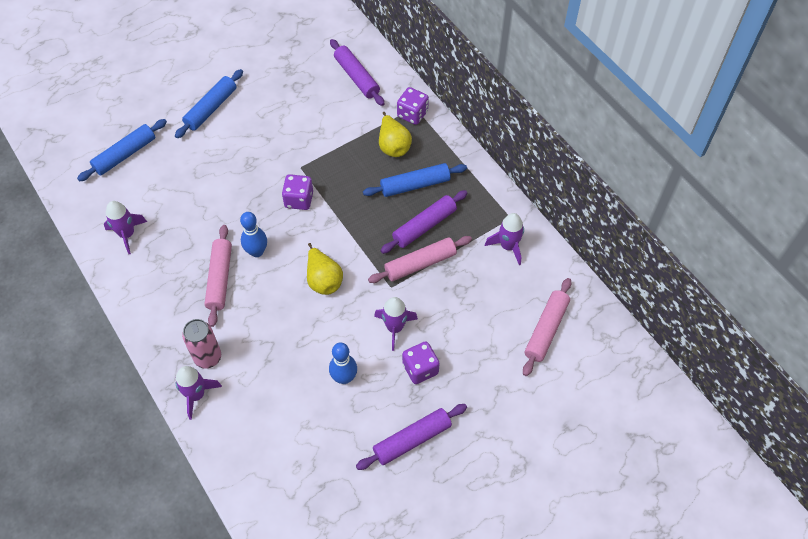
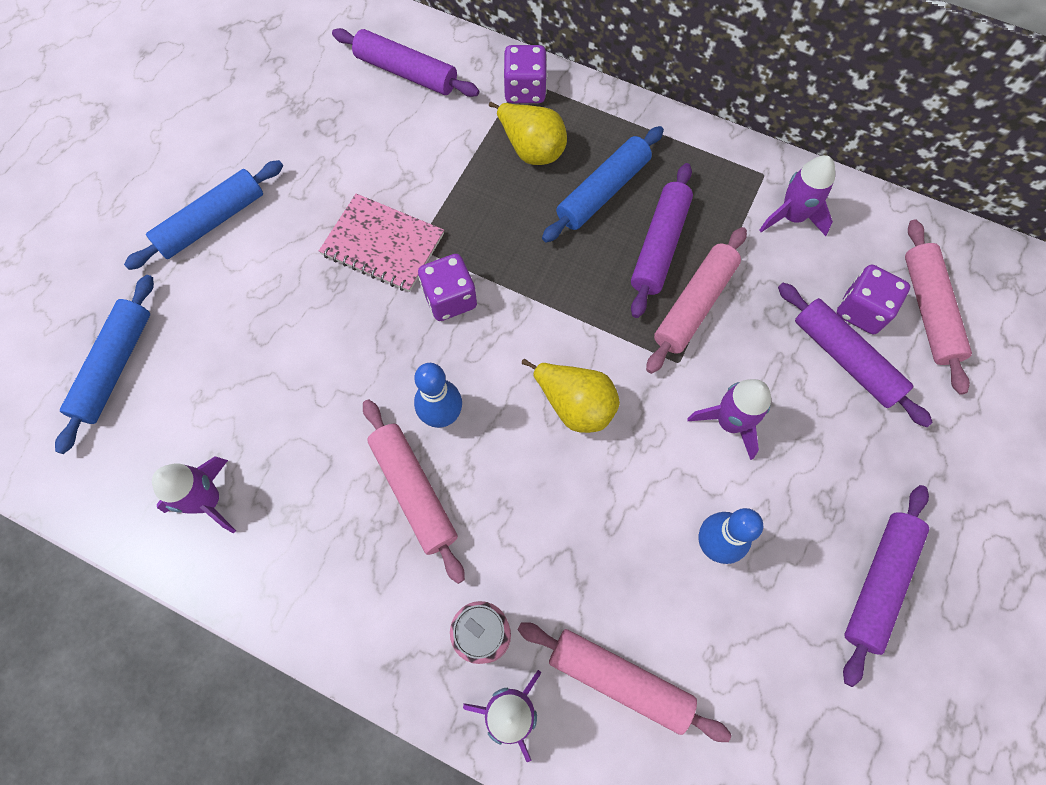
camera: 30 degrees left, 10 degrees up
(211, 108) = (212, 222): blue rolling pin -> blue rolling pin turned 45 degrees clockwise
(254, 410) = (619, 680): none -> pink rolling pin
(284, 158) = (382, 245): none -> pink notebook
(420, 369) = (809, 465): purple dice -> purple dice (861, 310)
(480, 329) = (845, 358): none -> purple rolling pin

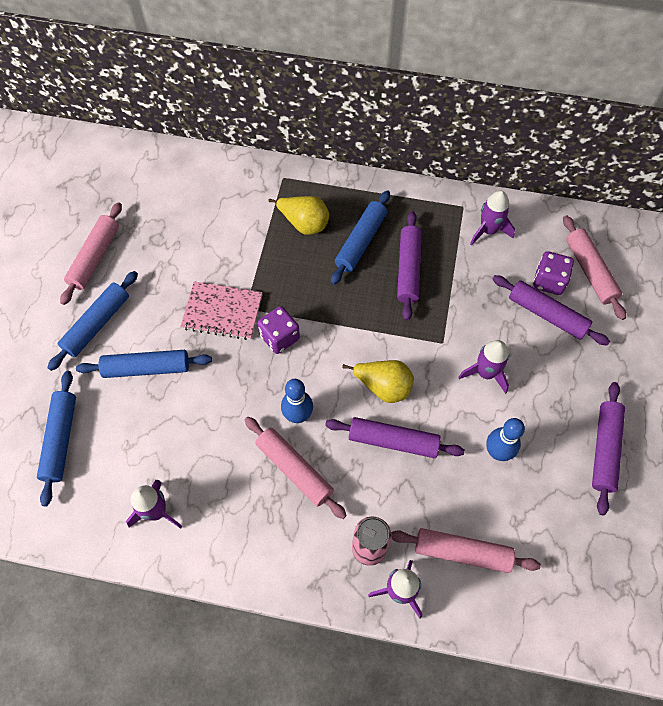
camera: 15 degrees left, 5 degrees down
(258, 297) = (147, 368): none -> blue rolling pin
(406, 72) = (202, 190): purple rolling pin -> purple rolling pin (393, 441)
(525, 90) = (288, 184): purple dice -> none
(694, 305) = (442, 303): pink rolling pin -> pink rolling pin (95, 257)

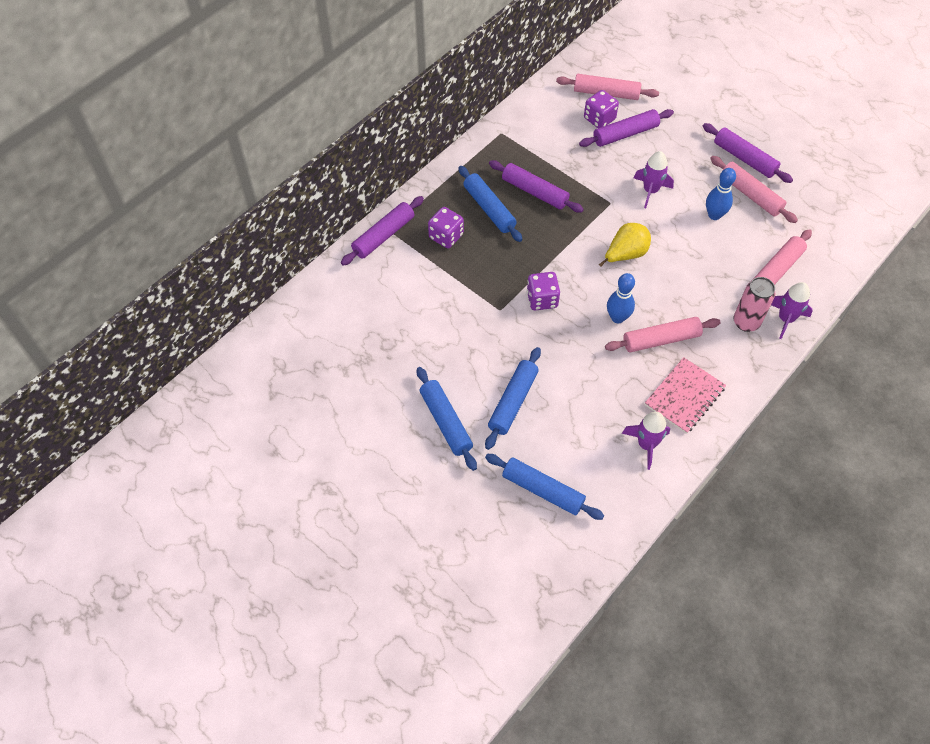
camera: 60 degrees left, 5 degrees down
(95, 257) = (374, 398): pink rolling pin -> pink rolling pin (750, 194)
(222, 312) = (493, 327): pink notebook -> pink notebook (684, 396)
(304, 224) = (446, 236): yellow pear -> purple dice
(393, 441) = (672, 269): purple rolling pin -> purple rolling pin (383, 236)
(488, 230) = (533, 129): purple rocket -> none

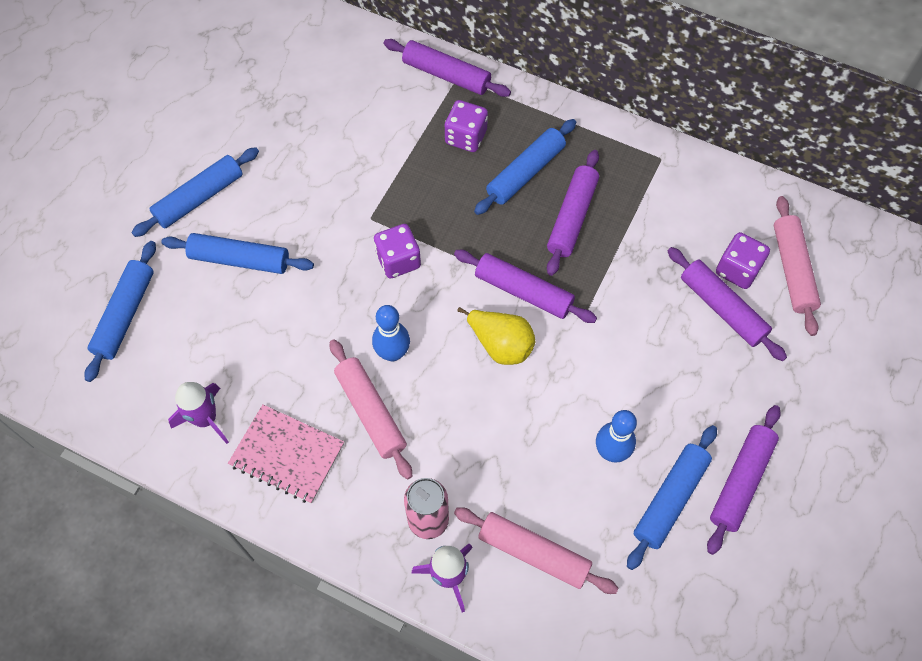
camera: 75 degrees right, 5 degrees up
(587, 232) = (523, 291): none -> purple rolling pin
(650, 191) = (626, 358): purple rocket -> none
(750, 194) = (670, 499): pink rolling pin -> blue rolling pin

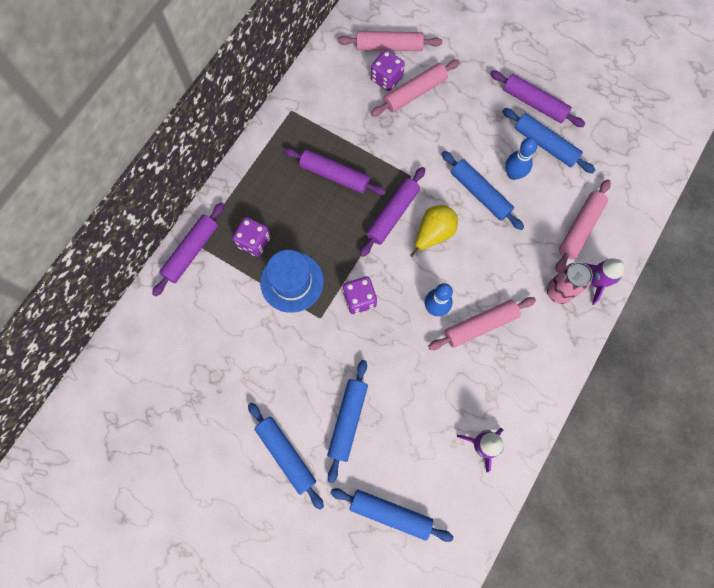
camera: 85 degrees left, 10 degrees up
(287, 455) = (511, 385): pink notebook -> none
(416, 183) = (292, 282): none -> blue hat
(525, 172) = (292, 202): blue rolling pin -> blue rolling pin (480, 193)
(722, 308) = (414, 93): purple rolling pin -> pink rolling pin

